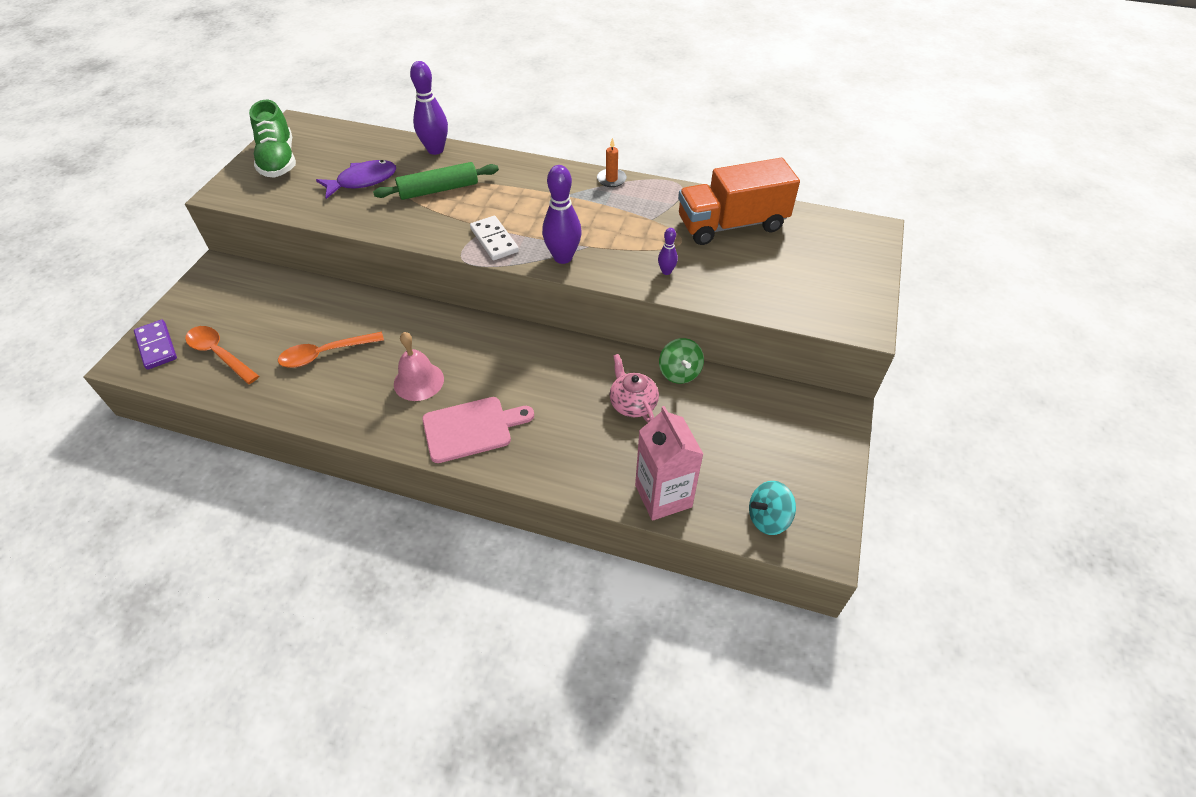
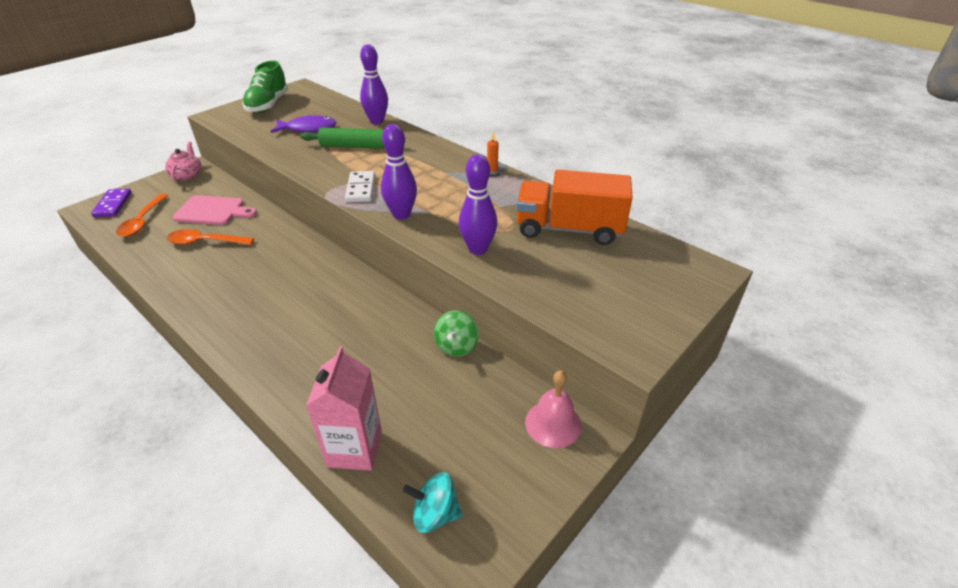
camera: 25 degrees right, 10 degrees down
(219, 354) = (142, 221): orange spoon -> orange spoon turned 150 degrees counterclockwise
(418, 381) = (248, 281): pink bell -> pink bell (553, 423)
(471, 428) = (253, 330): pink cutting board -> pink cutting board (212, 211)
(632, 403) = (395, 357): pink teapot -> pink teapot (187, 175)
(666, 271) = (477, 249): purple bowling pin -> purple bowling pin, size x1.99

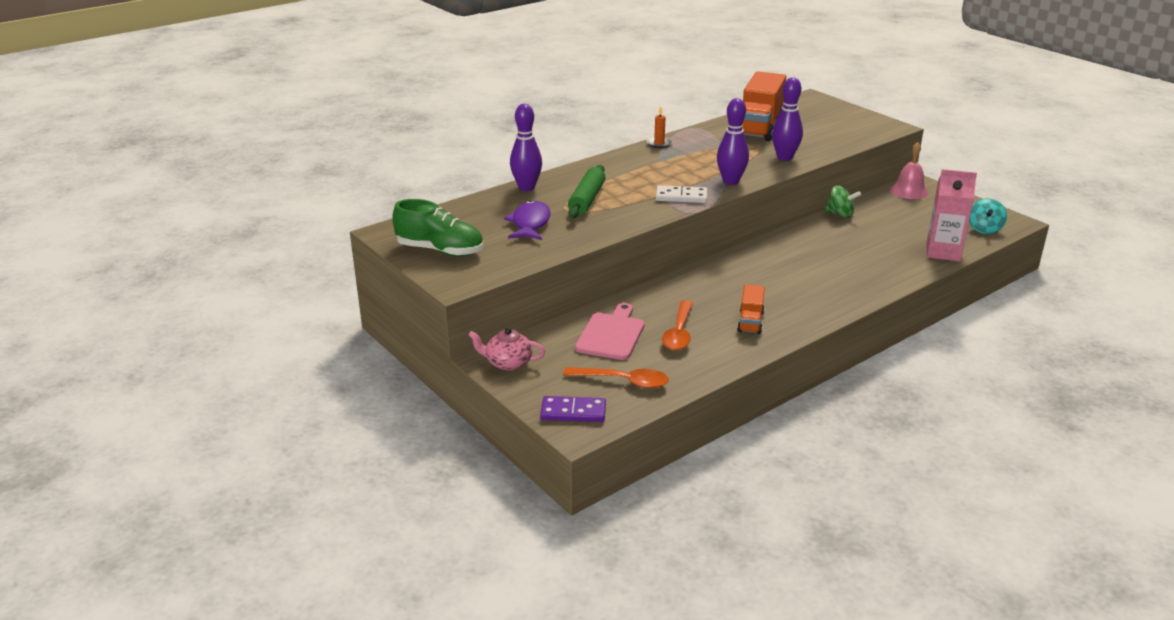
camera: 80 degrees left, 10 degrees down
(212, 280) = (750, 322): none -> orange truck

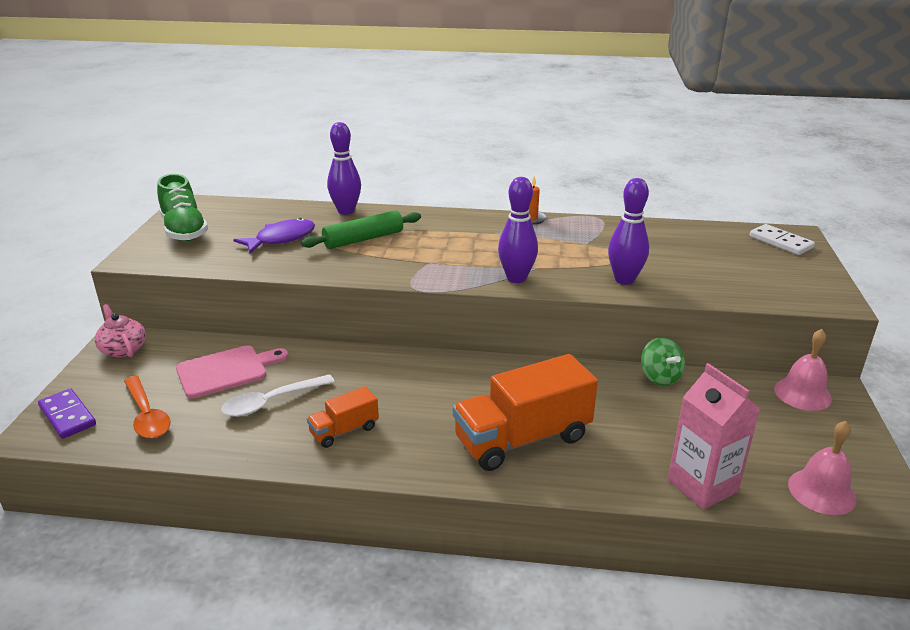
camera: 45 degrees right, 0 degrees up
(679, 332) = (272, 402): orange spoon -> white spoon
(681, 197) = (440, 271): white domino -> white domino (780, 242)
(759, 127) = (665, 241): orange truck -> orange truck (522, 439)
(984, 229) = (821, 491): turquoise spinning top -> pink bell

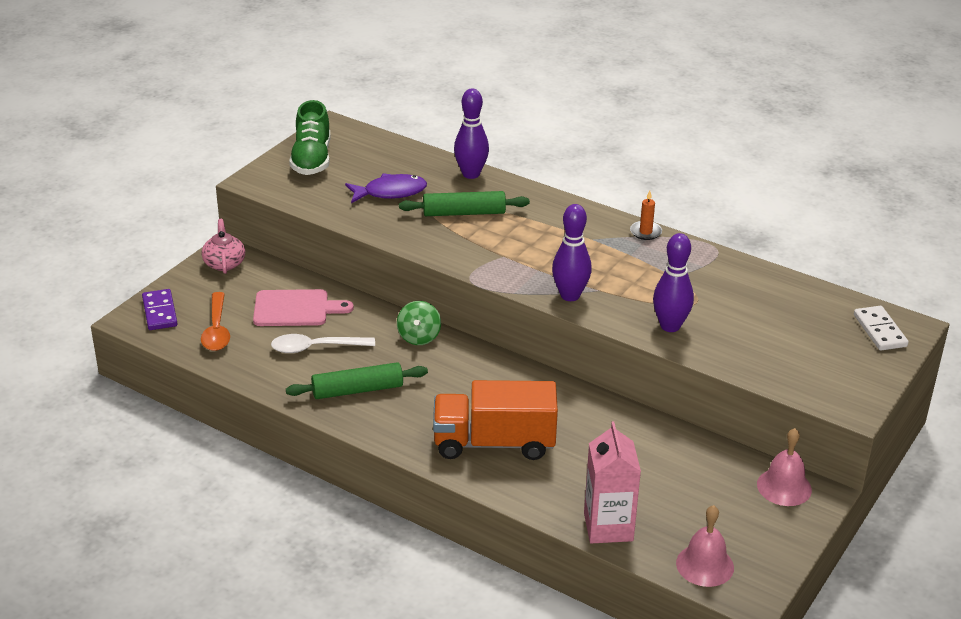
camera: 25 degrees right, 5 degrees up
(344, 430) = (357, 390): orange truck -> green rolling pin
(659, 377) = (664, 430): green spinning top -> green spinning top (419, 337)

